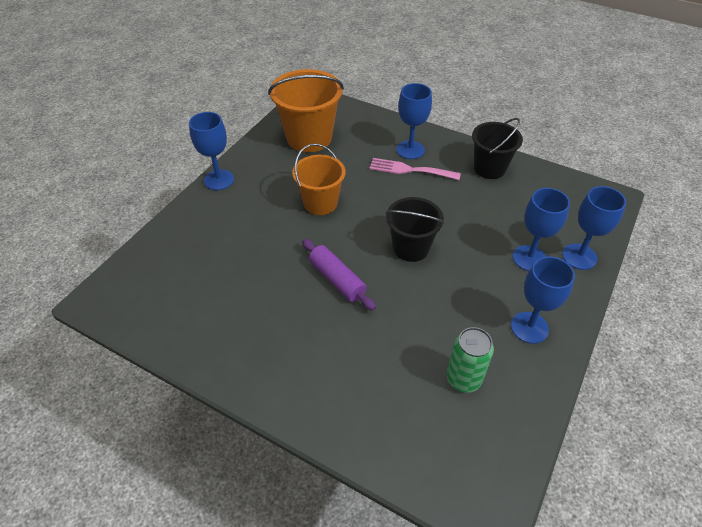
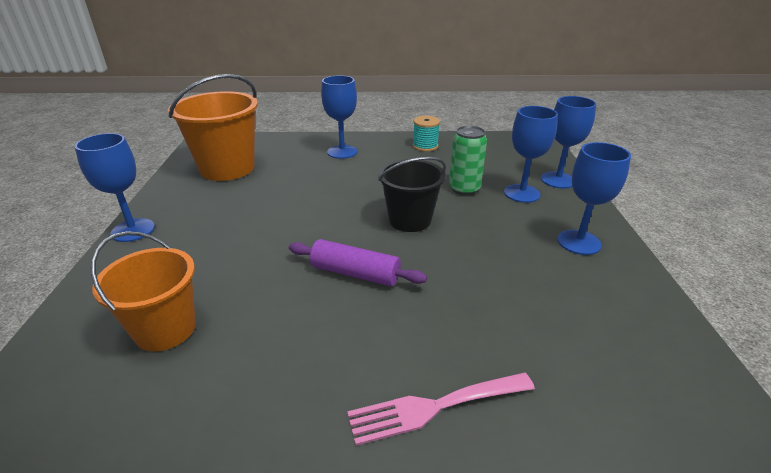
camera: 30 degrees left, 15 degrees down
(320, 203) = (281, 214): orange bucket -> orange bucket (165, 329)
(410, 170) = (354, 165): pink fork -> pink fork (434, 407)
(463, 379) = (572, 310): green can -> green can (464, 189)
(489, 168) = (425, 146): black bucket -> turquoise spool

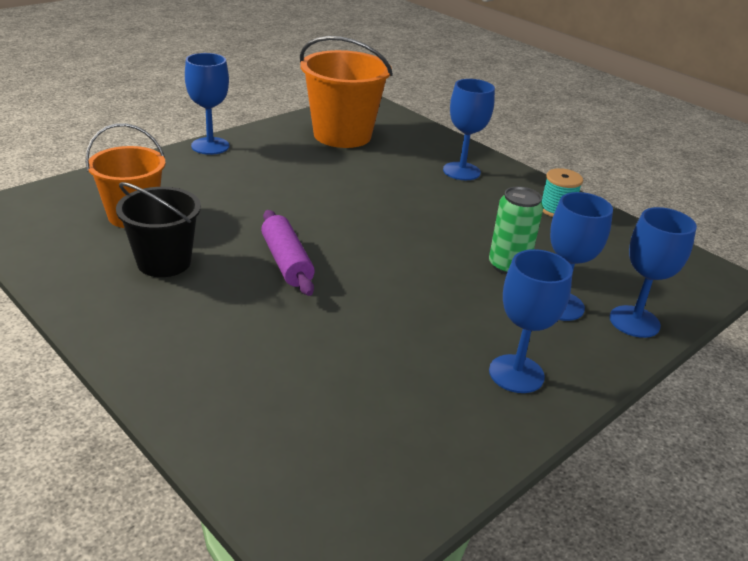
camera: 45 degrees right, 0 degrees up
(410, 220) = (402, 257): black bucket -> black bucket (164, 262)
(434, 407) = (181, 361): pink fork -> none

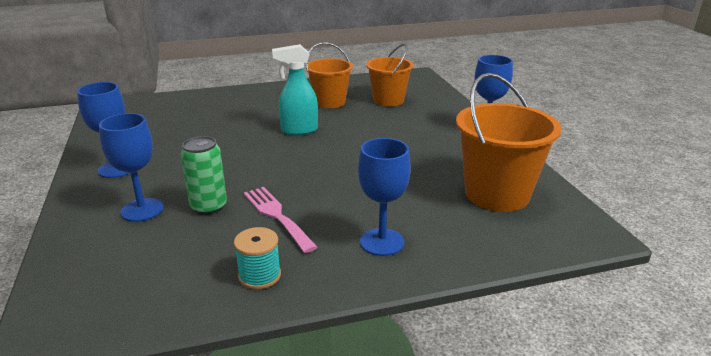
camera: 120 degrees right, 5 degrees down
(164, 262) = (330, 102): black bucket -> orange bucket
(286, 262) = (298, 130): purple rolling pin -> turquoise spray bottle
(480, 224) = (277, 216): none -> pink fork
(634, 321) = (81, 236): blue goblet -> none

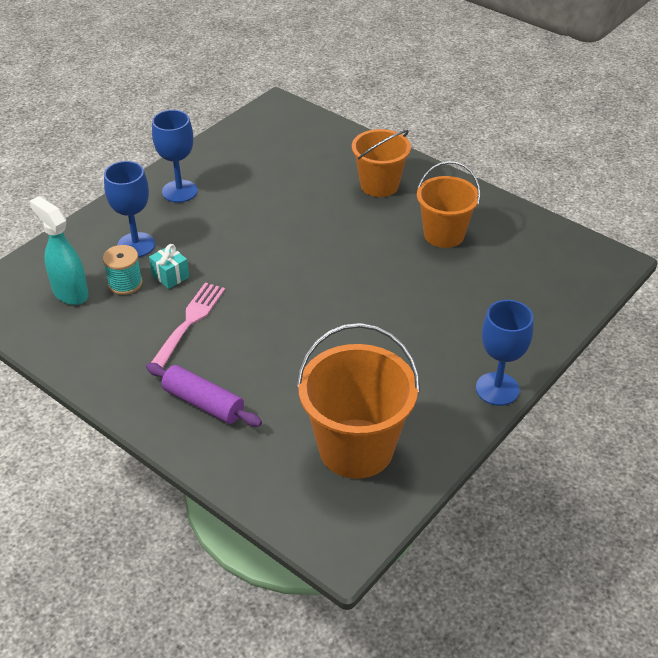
camera: 55 degrees right, 15 degrees up
(209, 206) = (170, 276): green can -> turquoise gift
(259, 275) = (106, 357): turquoise spool -> turquoise spool (125, 283)
(298, 130) = (353, 249): turquoise spray bottle -> turquoise spray bottle (70, 293)
(382, 242) = (203, 403): blue goblet -> purple rolling pin
(388, 100) = (500, 274): orange bucket -> orange bucket (379, 185)

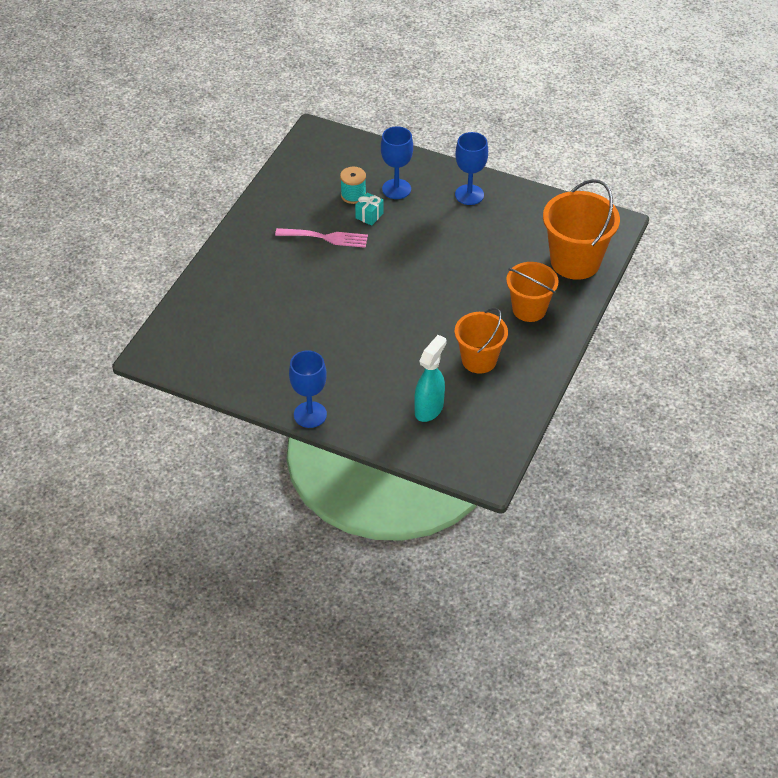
camera: 75 degrees right, 5 degrees up
(70, 293) = (334, 171): turquoise spray bottle -> turquoise spray bottle (429, 409)
(203, 403) = (251, 264): purple rolling pin -> none
(356, 448) = (232, 347): orange bucket -> orange bucket (575, 261)

